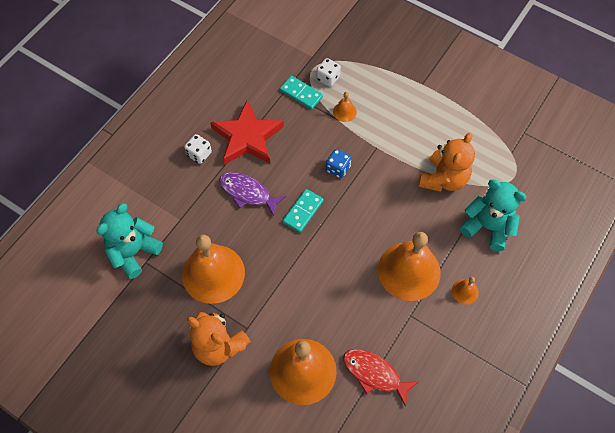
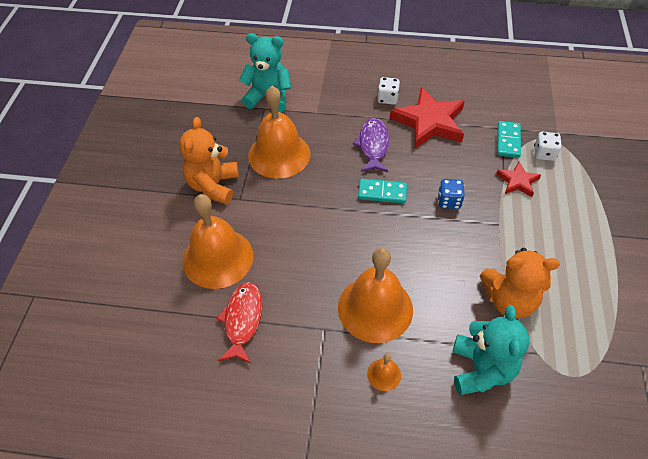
camera: 65 degrees right, 10 degrees down
(344, 112) = (517, 181): orange bell -> red star

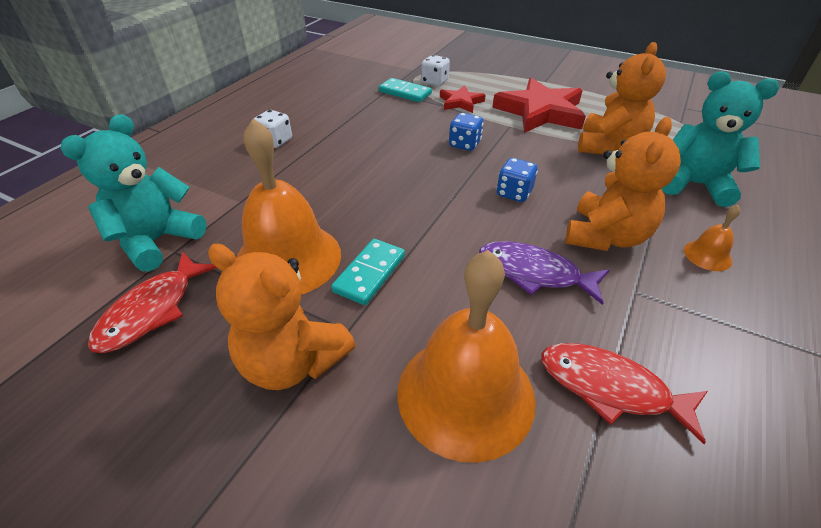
camera: 70 degrees left, 10 degrees down
(223, 122) = (152, 310): none -> red fish
(373, 145) = (343, 171): purple fish -> purple fish (534, 273)
(375, 308) = (606, 236): orange bell -> orange teddy bear
(382, 193) = (425, 184): turquoise domino -> turquoise domino (370, 273)
(399, 245) = (514, 193): none -> blue dice
(429, 122) = (340, 125): red star -> red star (540, 112)

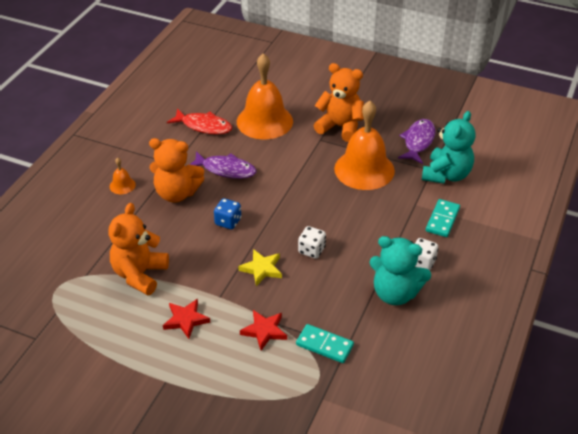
camera: 175 degrees right, 0 degrees up
(152, 310) = (418, 141): red fish -> purple fish
(370, 273) = (316, 164): turquoise domino -> turquoise domino (442, 220)
(435, 81) = (294, 370): white dice -> white dice (311, 250)
(464, 144) = (262, 269): blue dice -> yellow star
(540, 112) = (186, 320): red star -> red star, size x0.52
(606, 236) = (177, 193): orange teddy bear -> orange teddy bear turned 105 degrees counterclockwise
(694, 185) = (94, 237): turquoise teddy bear -> turquoise teddy bear (395, 293)

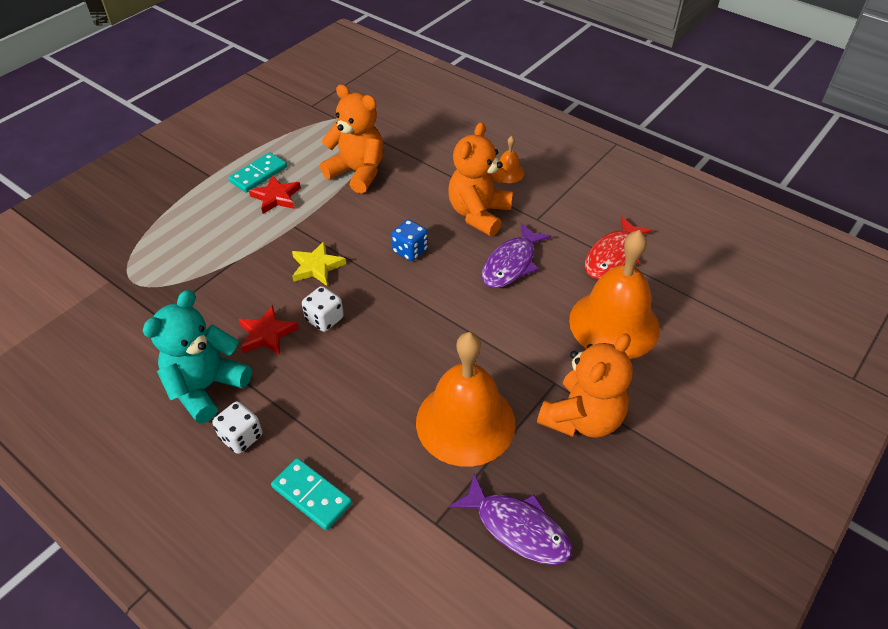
camera: 105 degrees right, 5 degrees up
(264, 331) = (225, 252): red star -> red star (267, 334)
(324, 345) = (173, 297): turquoise domino -> turquoise domino (258, 174)
(446, 175) = (414, 542): turquoise teddy bear -> none

